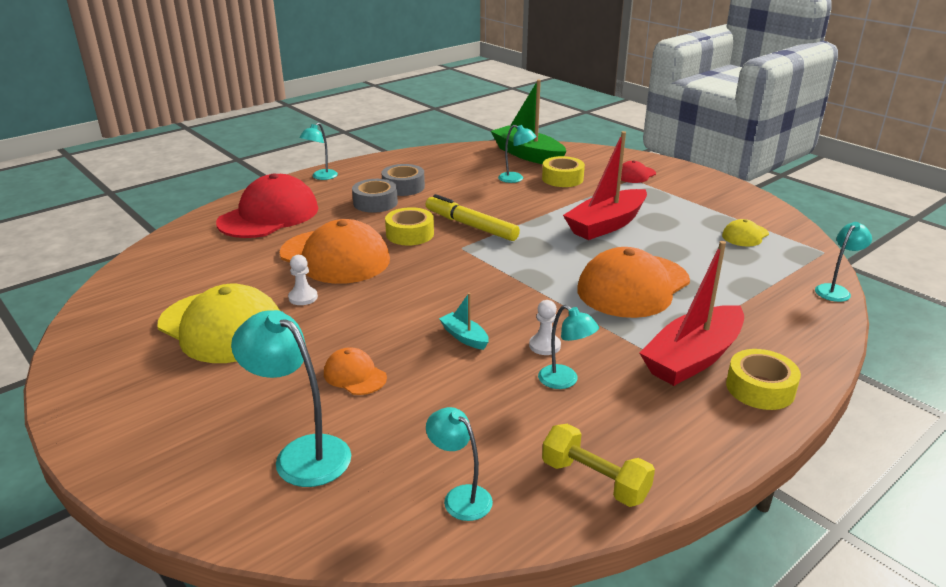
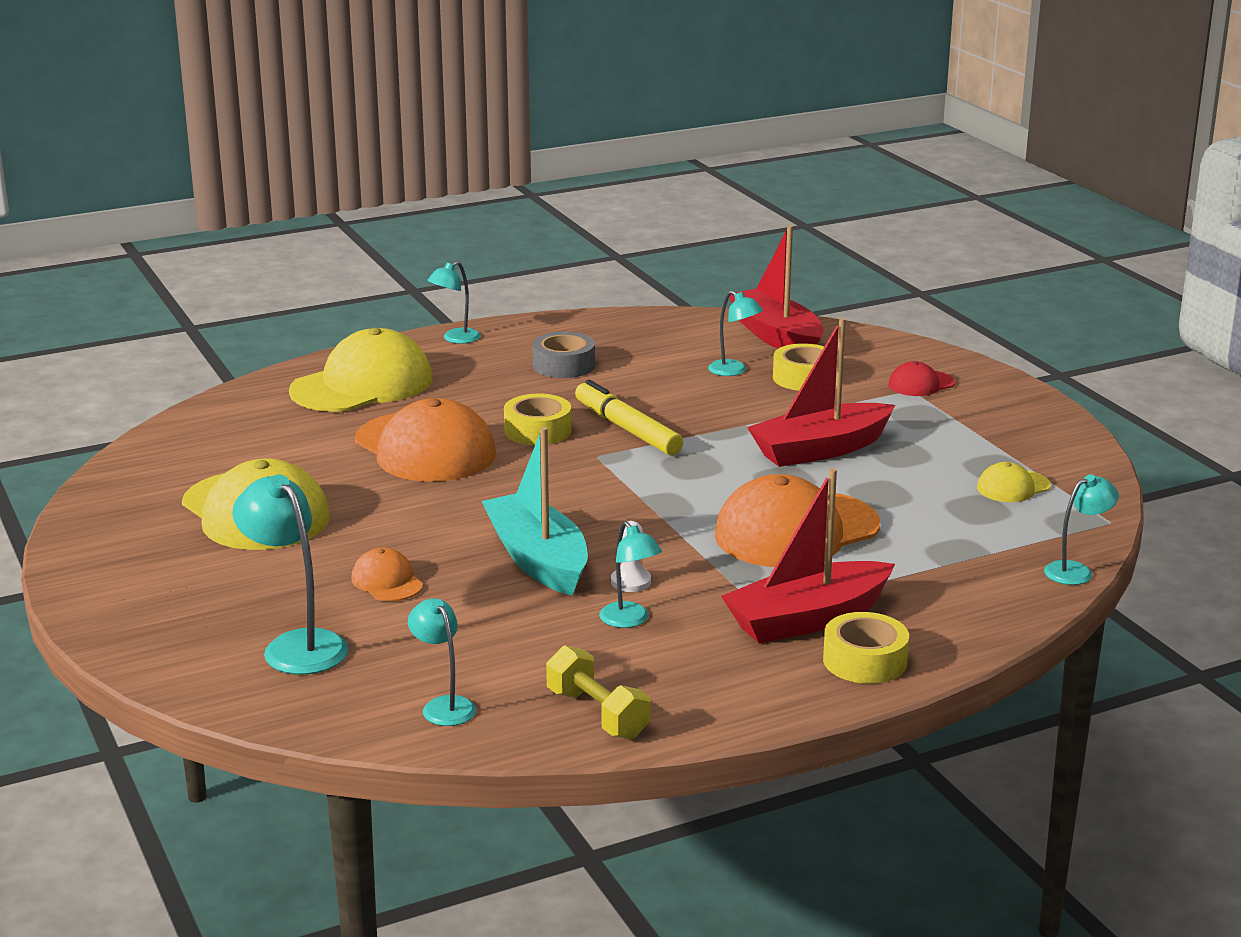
camera: 15 degrees right, 5 degrees down
(269, 215) = (362, 385): red cap -> yellow cap
(303, 297) = (364, 491): white pawn -> none
(375, 203) = (513, 383): grey tape -> none
(464, 337) = (538, 560): turquoise boat -> turquoise boat, size x2.19
(528, 155) = (777, 336): green boat -> red boat

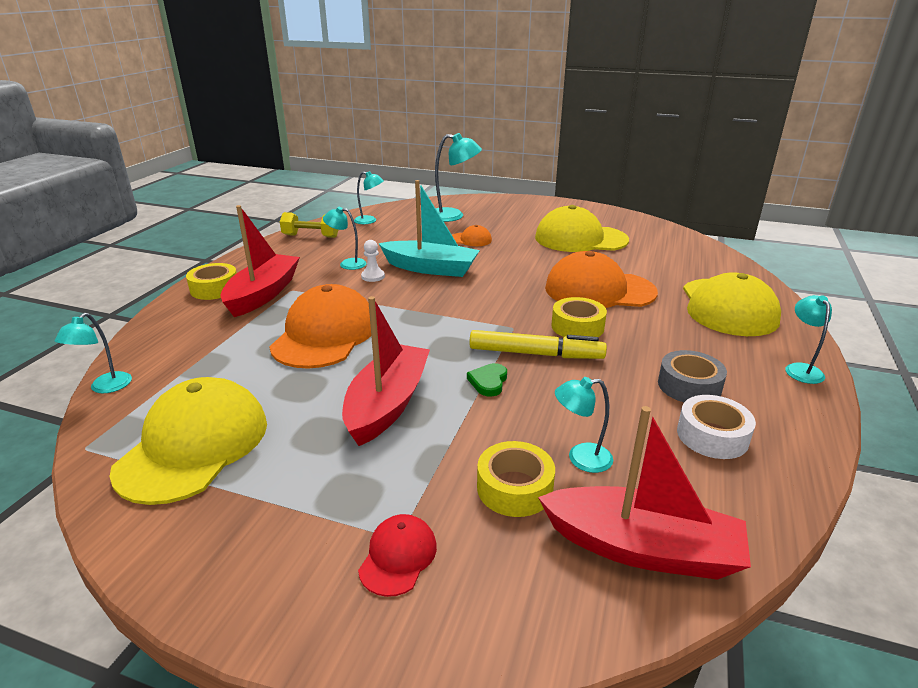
camera: 135 degrees right, 5 degrees up
(622, 345) = (712, 436): none -> white tape
(710, 429) = (488, 382): none -> green heart
(1013, 487) = (194, 445): yellow cap -> yellow cap, size x2.16

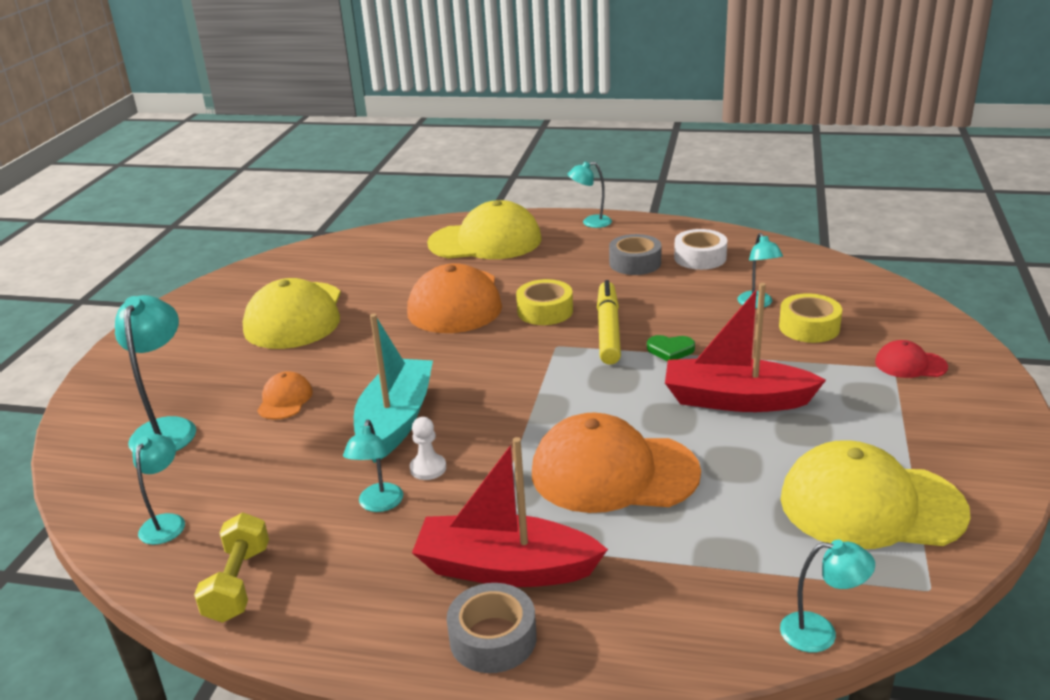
camera: 95 degrees left, 0 degrees up
(214, 289) = (493, 638): yellow tape -> grey tape
(642, 548) = (833, 283): red boat -> none

